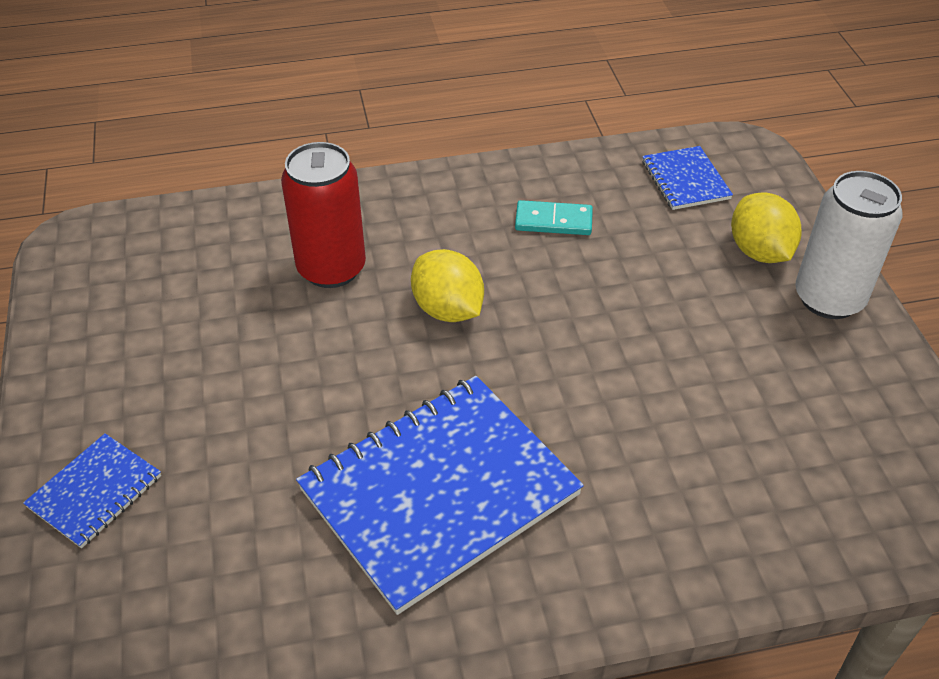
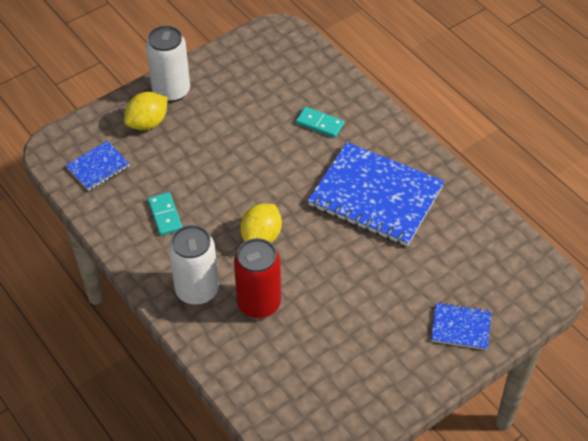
camera: 115 degrees left, 5 degrees up
(399, 216) = (197, 290): none -> white can
(664, 478) = (319, 124): none -> turquoise domino

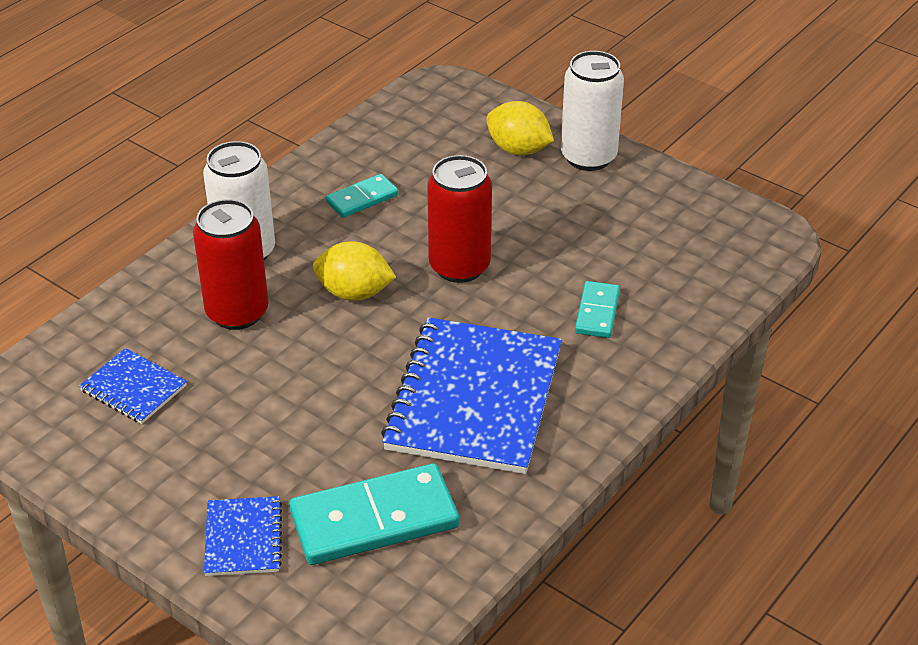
camera: 75 degrees right, 10 degrees down
(98, 167) = (423, 126): blue notebook -> blue notebook (133, 388)
(255, 178) = (459, 266): none -> red can
(460, 261) = (374, 520): none -> turquoise domino

